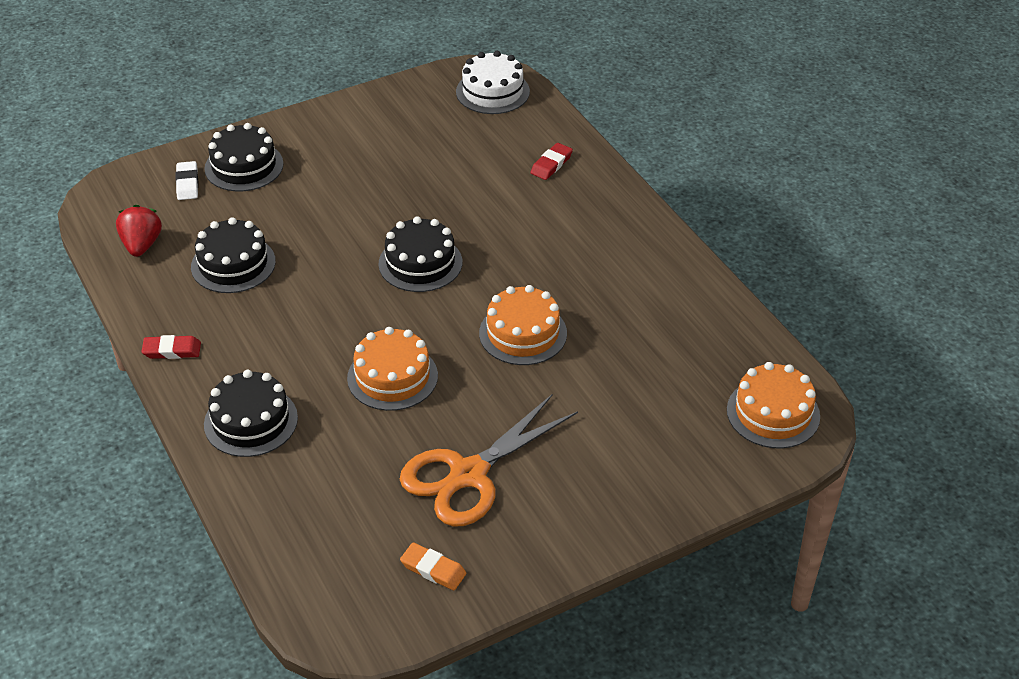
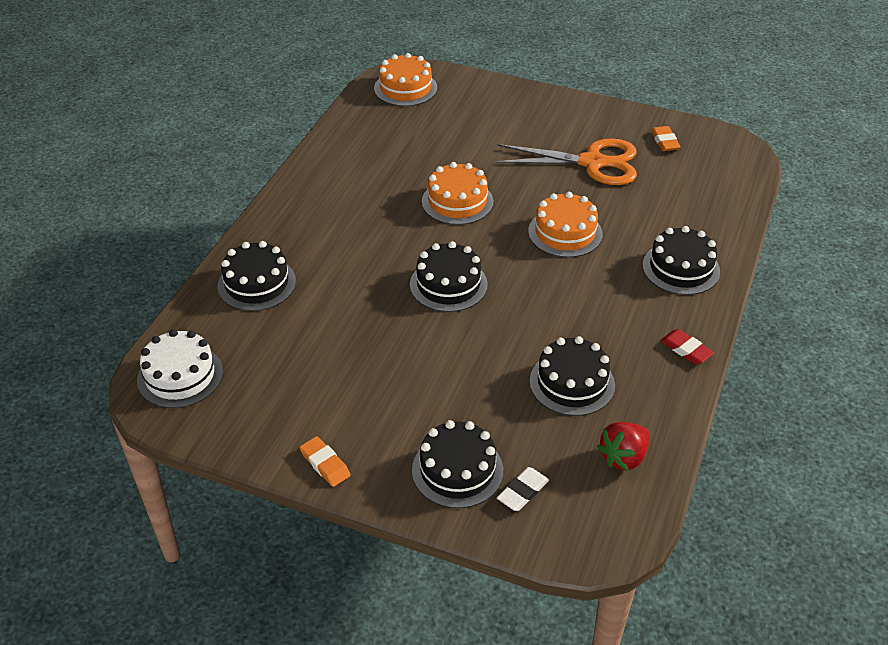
camera: 130 degrees left, 0 degrees up
(329, 116) = (325, 464): none -> orange eraser
(551, 164) = (256, 283): red eraser -> black cake

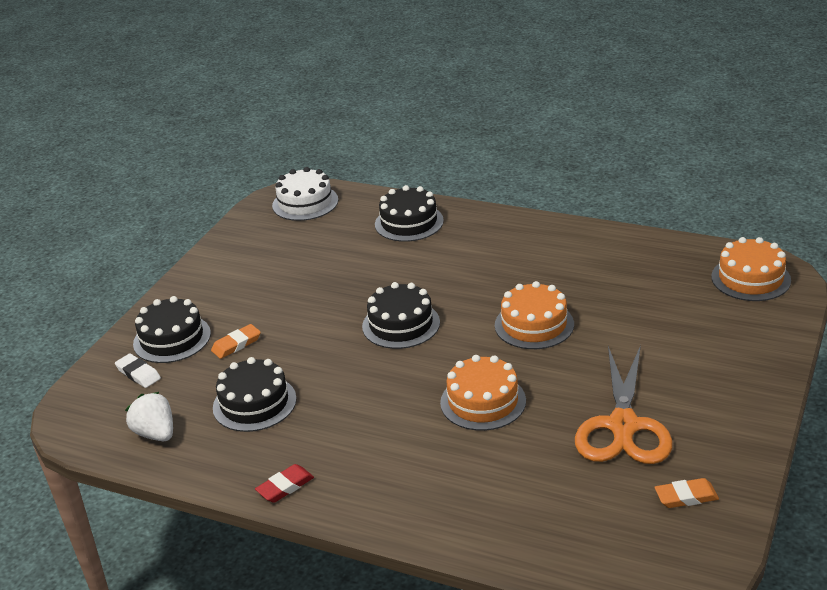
camera: 95 degrees right, 10 degrees down
(325, 464) = (198, 275): orange eraser -> orange eraser (236, 344)
(623, 457) = (156, 434): red strawberry -> white strawberry
(681, 268) = (418, 492): black cake -> none

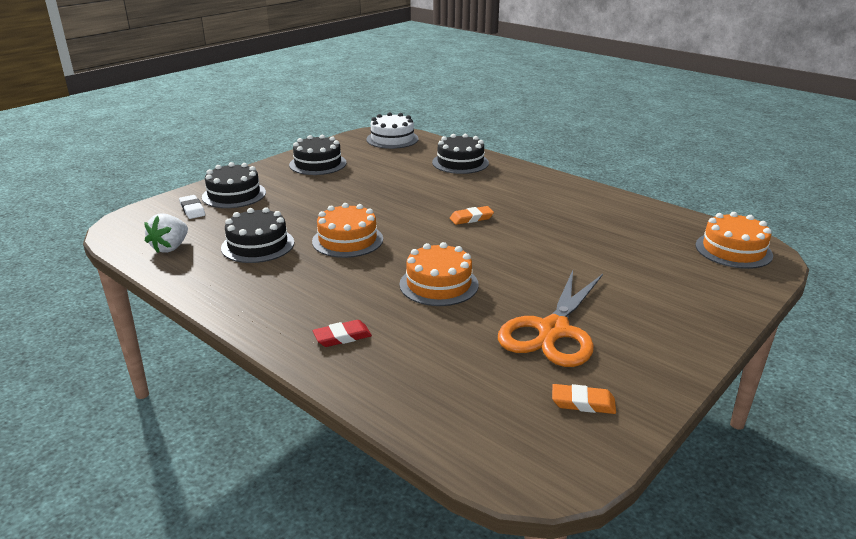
camera: 15 degrees right, 5 degrees down
(156, 434) = (170, 247): white strawberry -> white strawberry turned 135 degrees counterclockwise
(236, 344) = (276, 207): orange eraser -> orange eraser (471, 218)
(285, 486) = (233, 304): red eraser -> red eraser (342, 337)
(401, 324) = (408, 220): black cake -> black cake (318, 164)
(534, 325) = (517, 242): orange cake -> orange cake (347, 240)

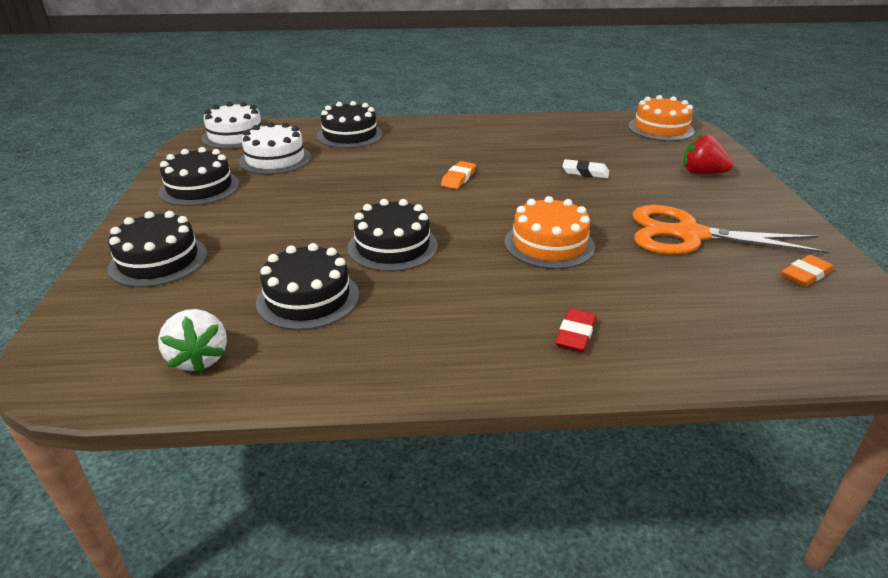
camera: 45 degrees left, 5 degrees up
(192, 209) = (134, 302): white eraser -> white eraser (585, 172)
(347, 240) = (392, 246): orange cake -> black cake
(386, 162) = (275, 159): none -> white cake
(553, 330) = (689, 235): orange scissors -> orange scissors turned 120 degrees clockwise
(681, 298) = (702, 173): none -> red strawberry

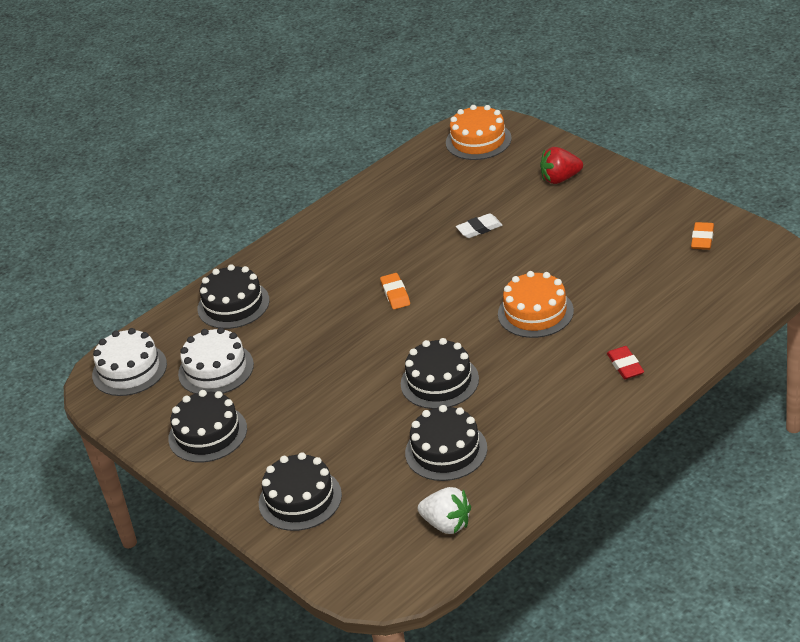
camera: 35 degrees left, 5 degrees up
(689, 235) = (611, 248): orange scissors -> none

